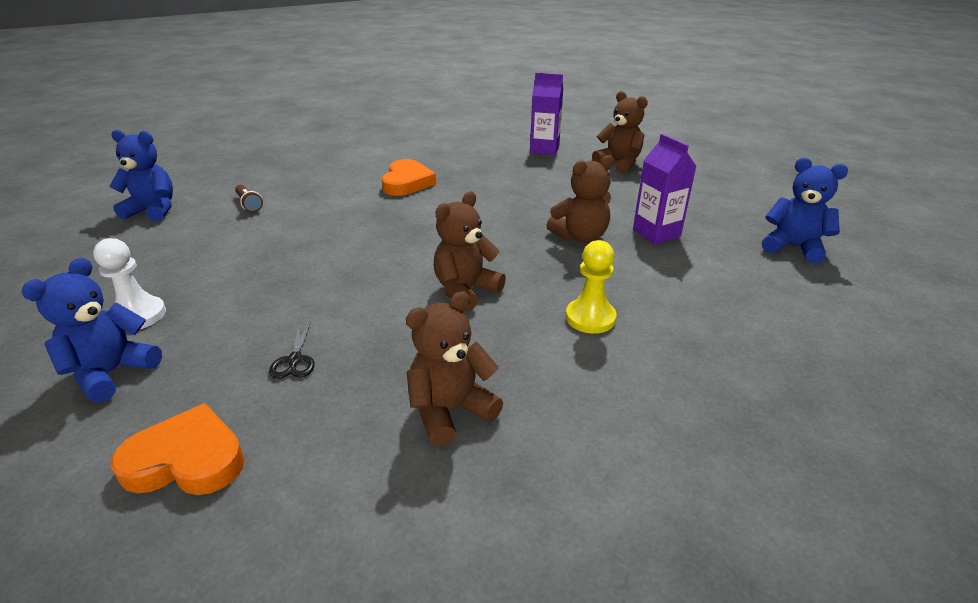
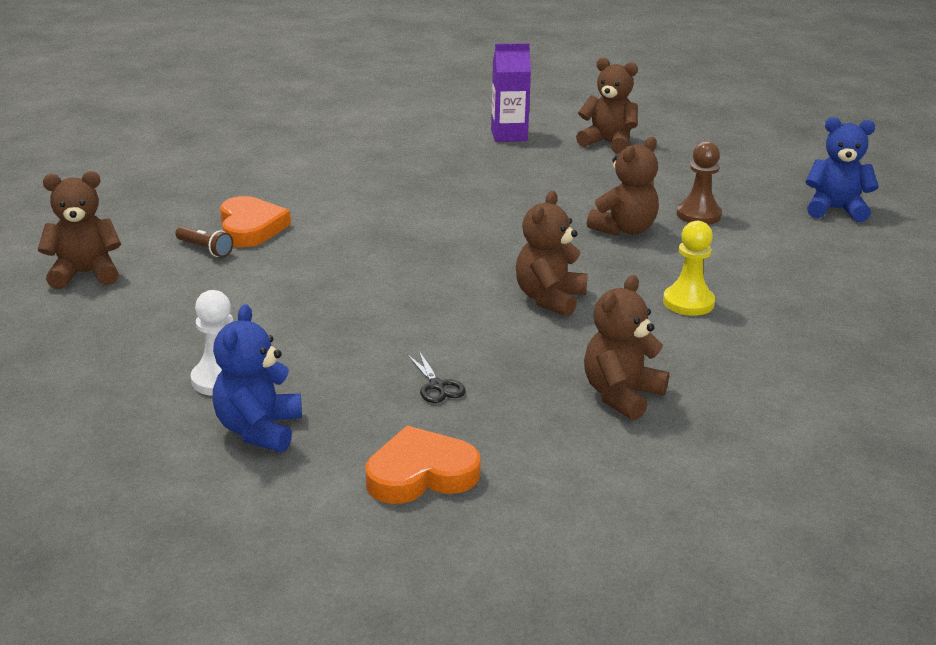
camera: 20 degrees left, 5 degrees down
(153, 210) = (85, 274): blue teddy bear -> brown teddy bear
(407, 182) = (378, 197): orange heart -> orange heart (250, 228)
(656, 233) = (698, 215): purple carton -> brown pawn

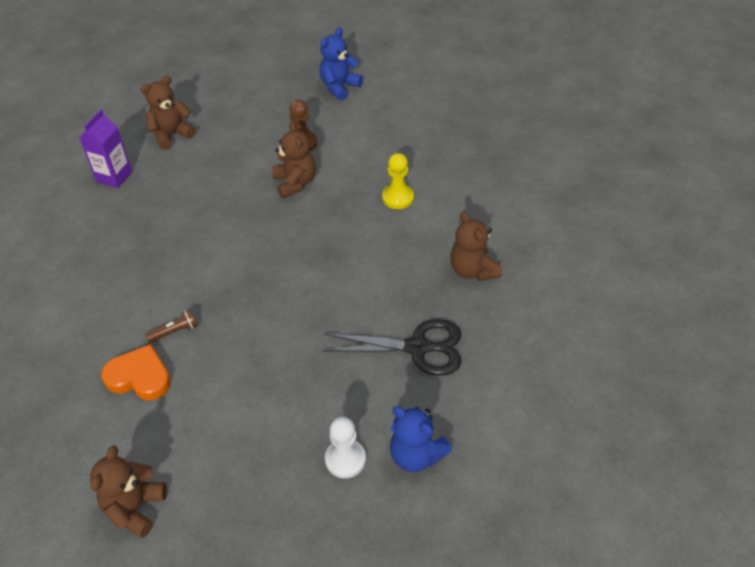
camera: 60 degrees left, 20 degrees up
(205, 249) = (153, 416): brown flashlight -> brown flashlight (175, 331)
(421, 474) = (501, 389): orange heart -> none
(437, 386) = (417, 348): black scissors -> black scissors, size x2.28
(549, 299) = (354, 255): brown teddy bear -> none

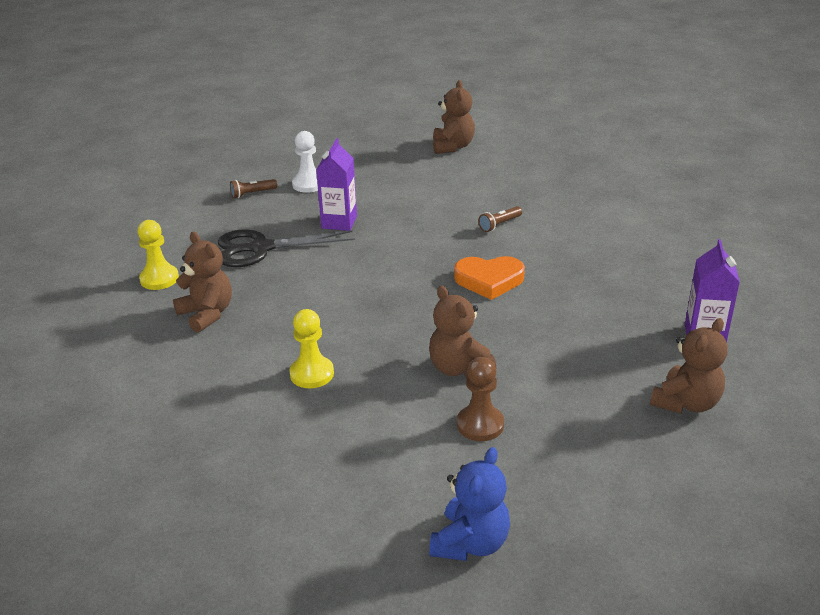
camera: 165 degrees right, 15 degrees down
(139, 377) = (506, 197): orange heart -> orange heart (489, 280)
(330, 373) = (339, 222): none -> purple carton
(416, 455) = (252, 194): blue teddy bear -> brown flashlight
(517, 324) = (159, 279): none -> yellow pawn

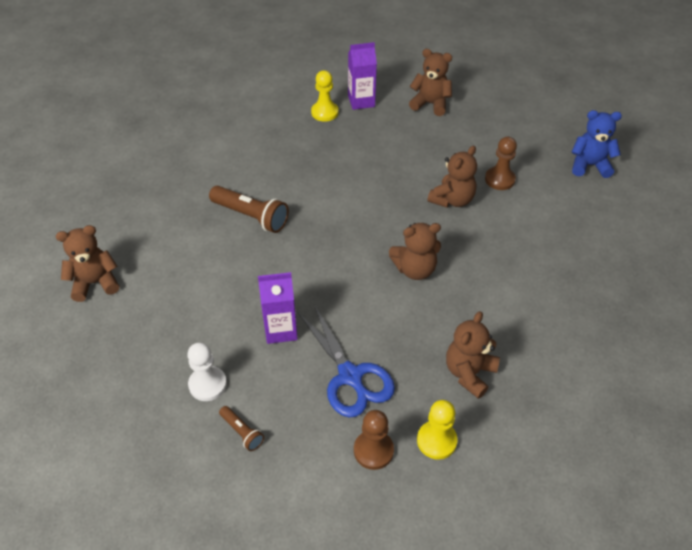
camera: 110 degrees left, 15 degrees up
(181, 247) = (373, 450): none -> brown pawn
(261, 248) = (350, 376): black scissors -> blue scissors
(312, 374) = (502, 274): yellow pawn -> yellow pawn (324, 112)
(361, 311) = (415, 269): none -> brown teddy bear
(489, 280) = (339, 206): orange heart -> none
(499, 225) = (251, 216): brown flashlight -> brown flashlight, size x1.91

